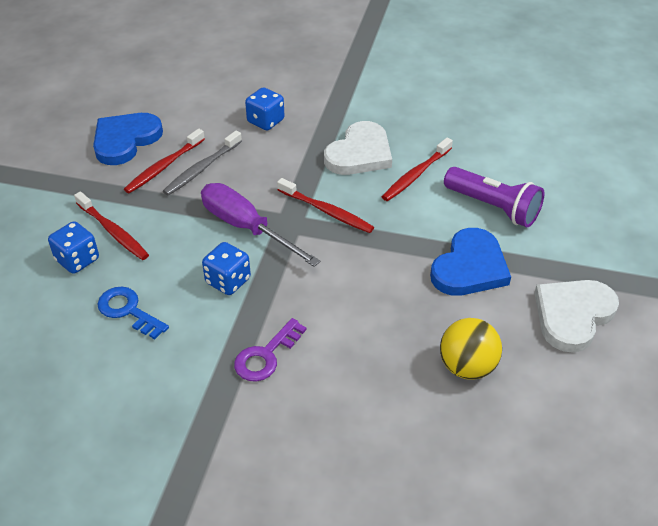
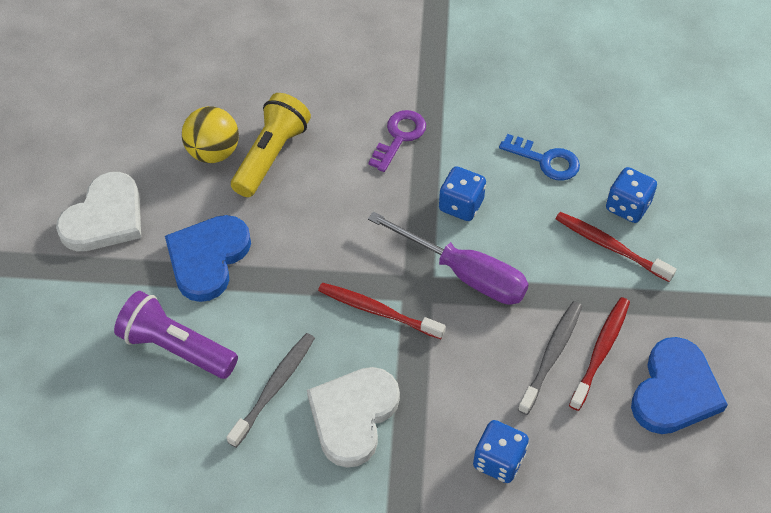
camera: 170 degrees right, 10 degrees up
(405, 354) = (271, 156): none -> yellow flashlight
(416, 175) = (274, 388): red toothbrush -> grey toothbrush

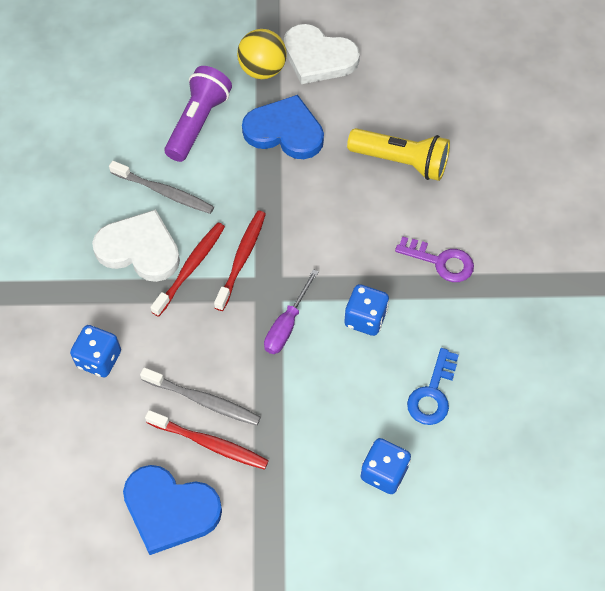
camera: 85 degrees right, 5 degrees up
(213, 152) = (398, 120): yellow ball -> yellow ball (262, 70)
(464, 274) = (287, 325): purple screwdriver -> purple screwdriver, size x0.62
(610, 247) = (331, 455): red toothbrush -> red toothbrush (190, 268)

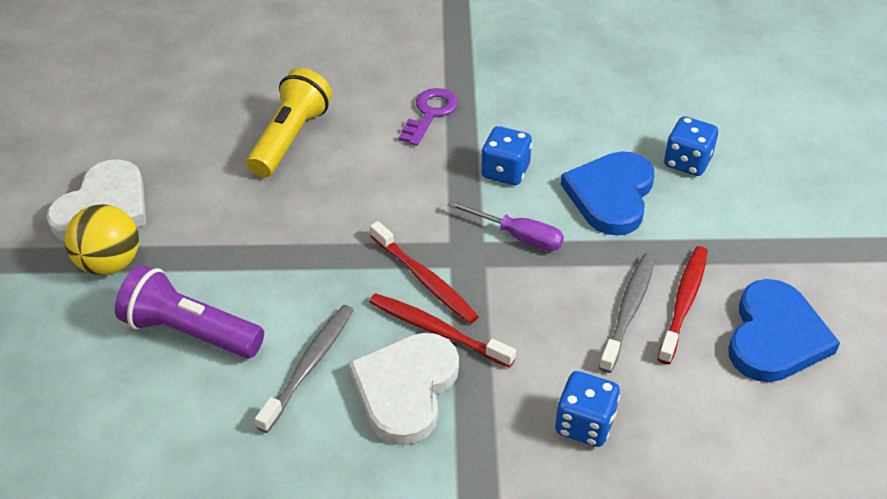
camera: 90 degrees left, 15 degrees down
(241, 259) = (424, 279): red toothbrush -> red toothbrush turned 150 degrees counterclockwise
(285, 131) = (224, 240): blue heart -> blue heart (611, 195)
(432, 394) = (592, 126): blue key -> none

